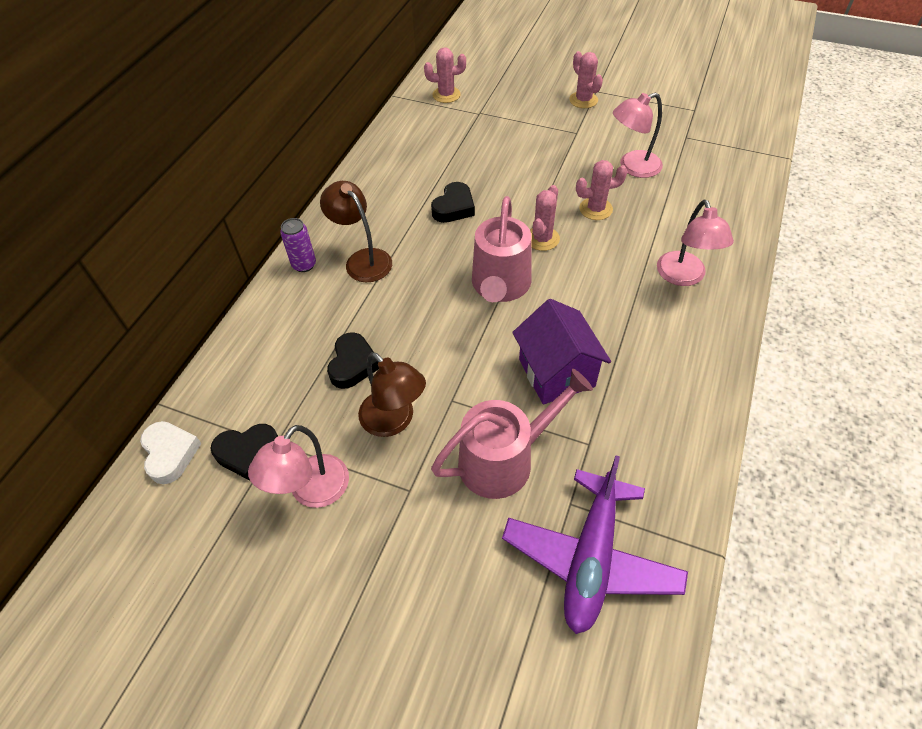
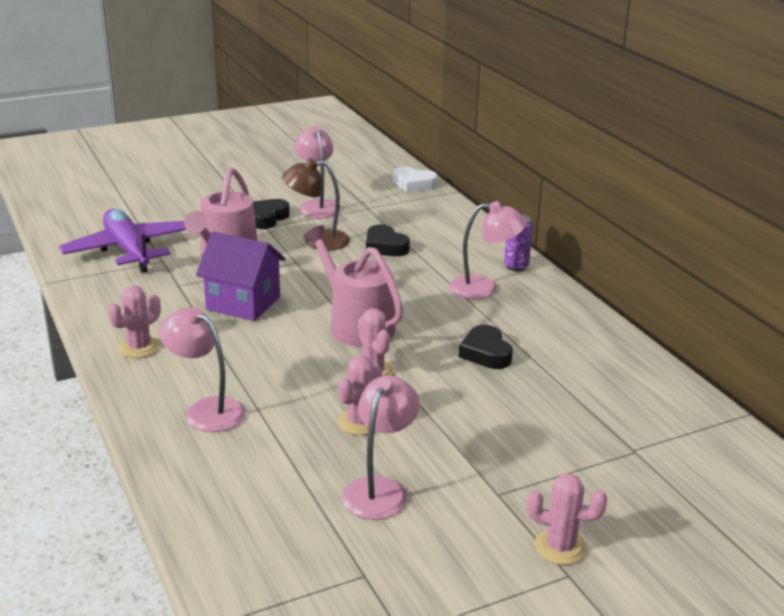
camera: 130 degrees right, 25 degrees down
(248, 453) = (376, 200): black heart -> black heart (267, 218)
(362, 259) = (484, 288): brown lamp -> pink lamp
(446, 95) = (706, 449): pink cactus -> pink cactus (139, 347)

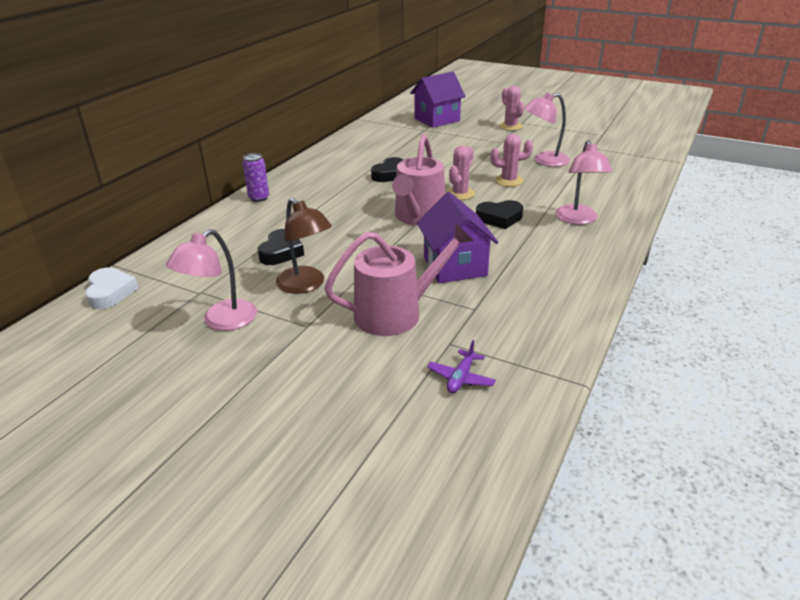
camera: 125 degrees left, 5 degrees up
(128, 250) = (461, 378): purple plane -> purple plane, size x0.42
(139, 347) = (572, 274): pink cactus -> none
(267, 218) = (285, 335): black heart -> black heart (499, 218)
(484, 288) = (307, 197): pink lamp -> none
(675, 486) = (437, 119): none -> purple house

